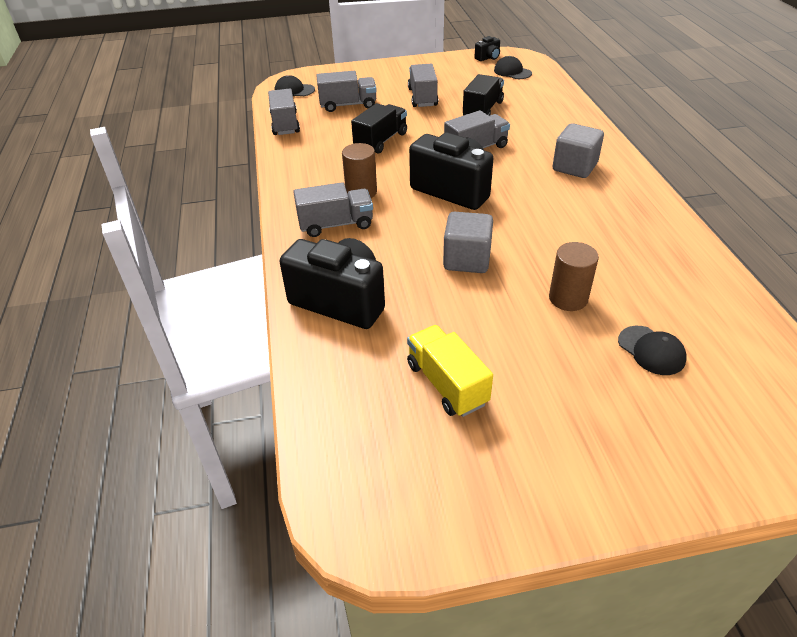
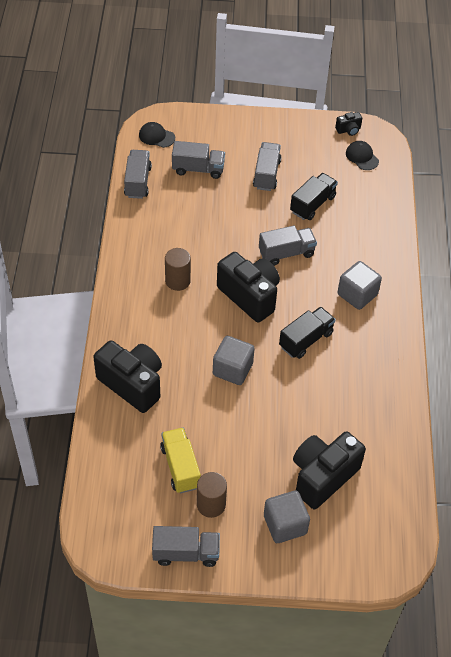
camera: 10 degrees right, 10 degrees up
(336, 224) = (148, 311): grey truck -> grey truck (186, 553)
(381, 141) = (211, 224): black truck -> black truck (306, 340)
(568, 298) = (288, 421): brown cylinder -> brown cylinder (211, 504)
(637, 424) = (285, 525): none -> grey cube
(651, 350) = (322, 476): black cap -> black camera

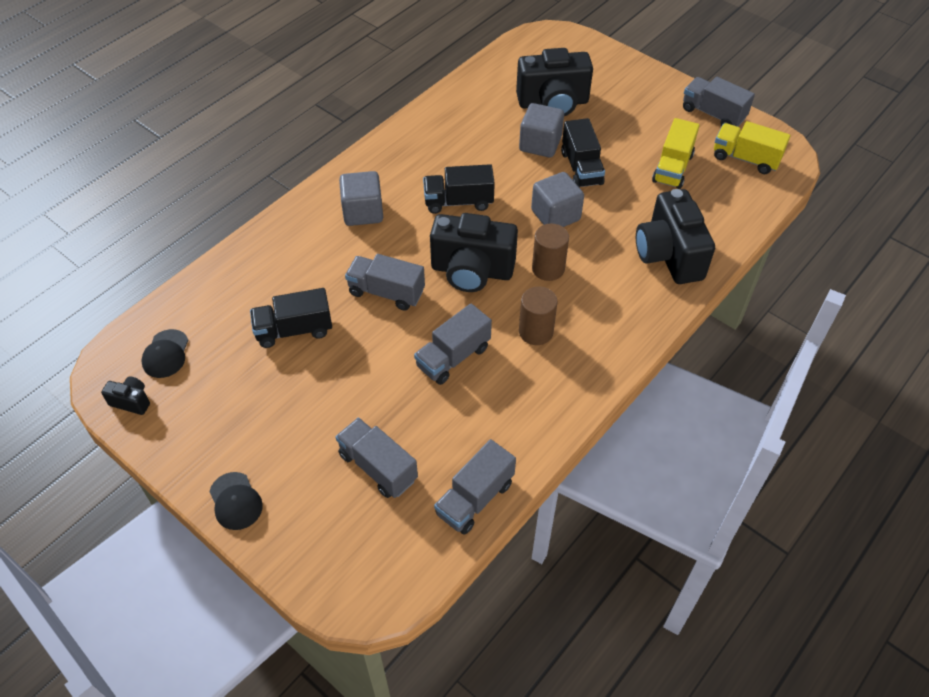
camera: 140 degrees left, 0 degrees up
(129, 515) = (745, 159): none -> yellow truck
(156, 136) = (384, 563): black cap -> black cap (235, 501)
(211, 504) = (666, 131): brown cylinder -> brown cylinder (548, 268)
(248, 423) = (581, 168): none -> black truck
(250, 296) = (472, 271): black camera -> black camera turned 75 degrees counterclockwise
(266, 174) = (302, 403): grey truck -> grey truck (453, 357)
(285, 525) = (615, 91): grey cube -> grey cube (540, 144)

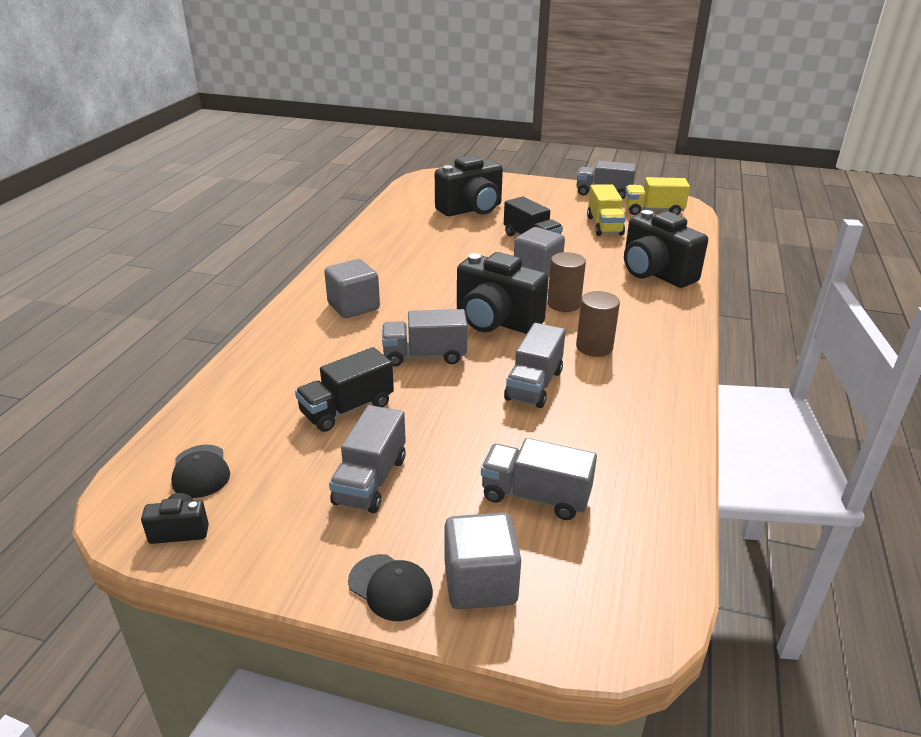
camera: 25 degrees left, 20 degrees down
(458, 202) = (442, 280): black truck -> none
(472, 271) = (496, 321): black camera -> black camera turned 45 degrees clockwise
(475, 498) = (661, 489): grey truck -> grey truck (370, 480)
(540, 144) = (483, 233): grey cube -> grey cube (480, 583)

